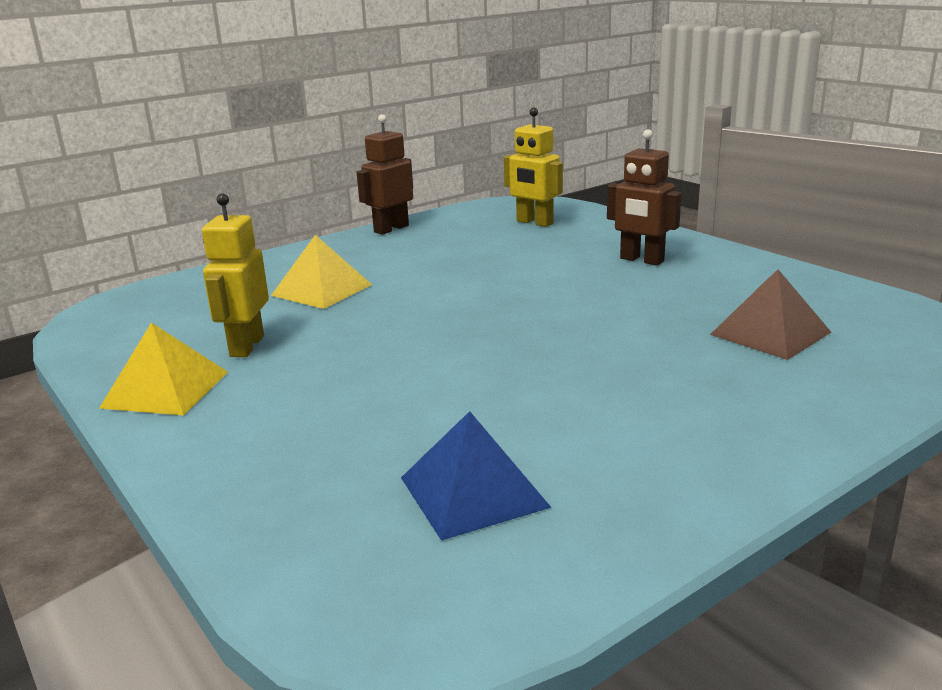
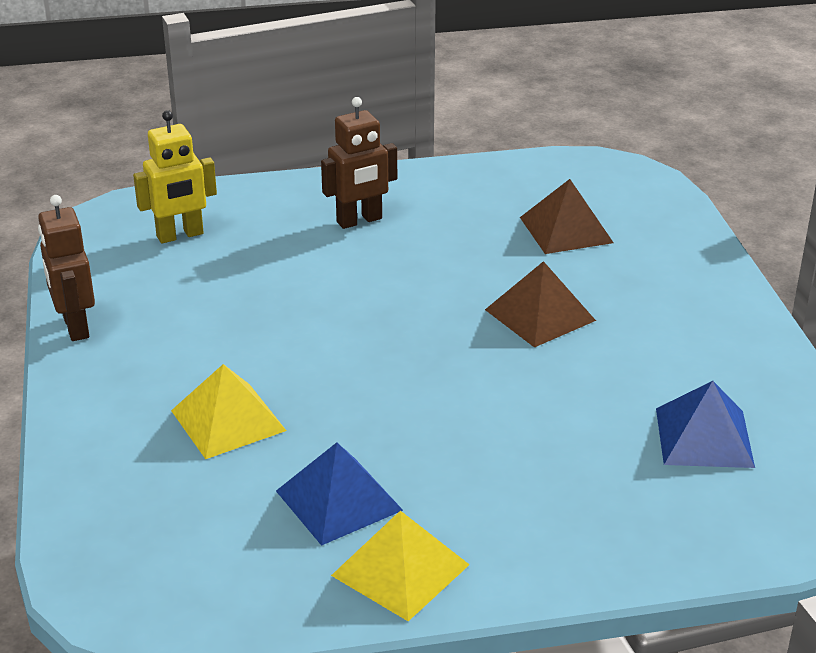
camera: 65 degrees left, 10 degrees up
(246, 346) = (339, 500): yellow robot -> blue pyramid
(599, 356) = (540, 315): none -> brown pyramid

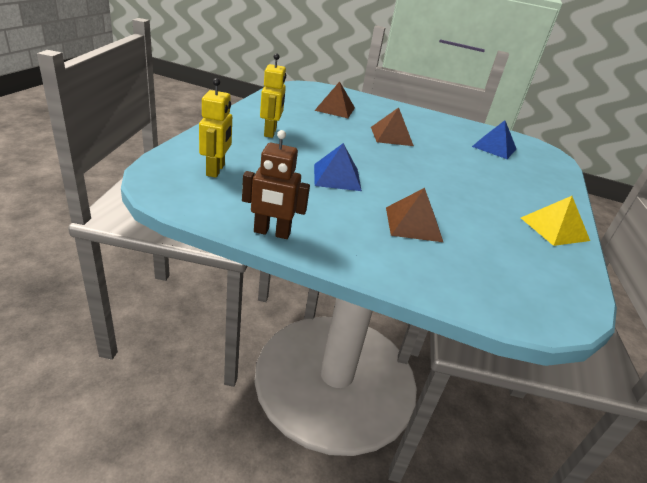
camera: 65 degrees left, 0 degrees up
(228, 420) = (413, 224): yellow pyramid -> brown pyramid
(339, 500) = (497, 222): blue pyramid -> blue pyramid (337, 177)
(359, 221) = (270, 132): brown robot -> yellow robot

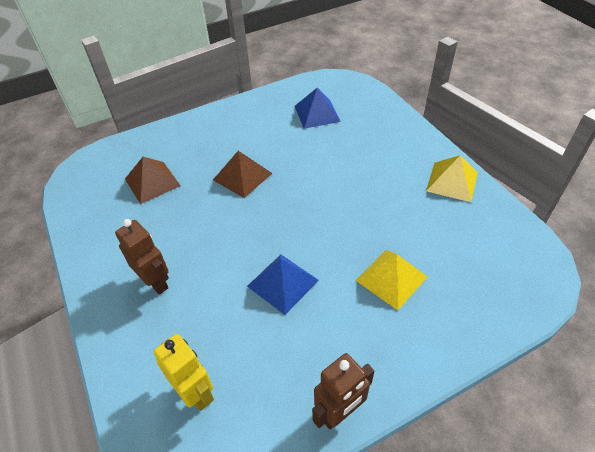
camera: 40 degrees left, 15 degrees up
(270, 132) = (155, 282): yellow robot -> brown robot
(413, 224) = (391, 278): brown pyramid -> yellow pyramid

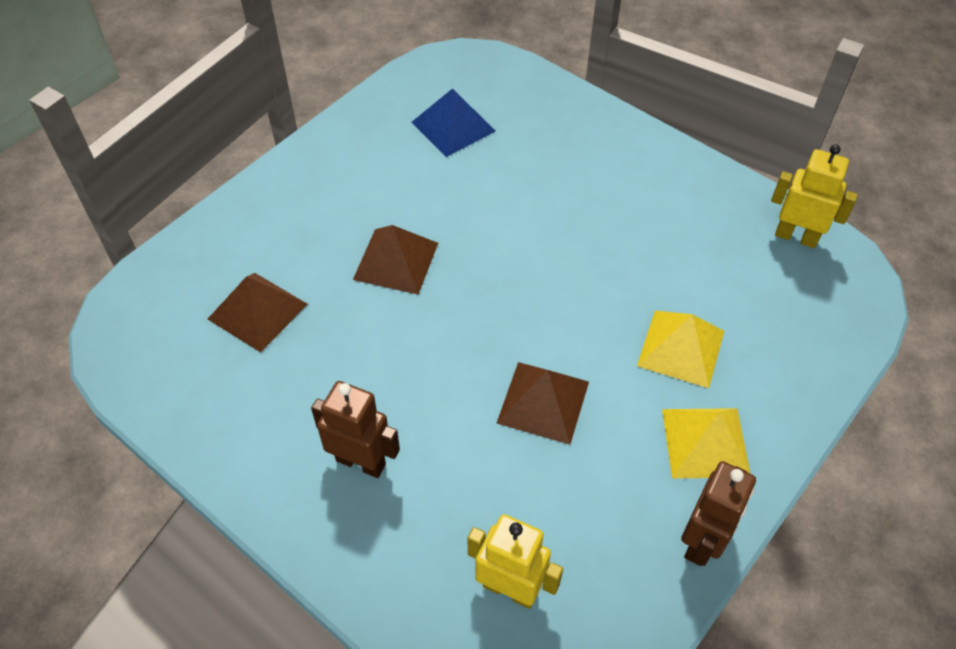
camera: 25 degrees left, 5 degrees up
(282, 283) = (543, 402): blue pyramid -> brown pyramid
(452, 181) = (694, 185): yellow pyramid -> yellow pyramid (705, 442)
(510, 231) = (796, 237): none -> yellow robot

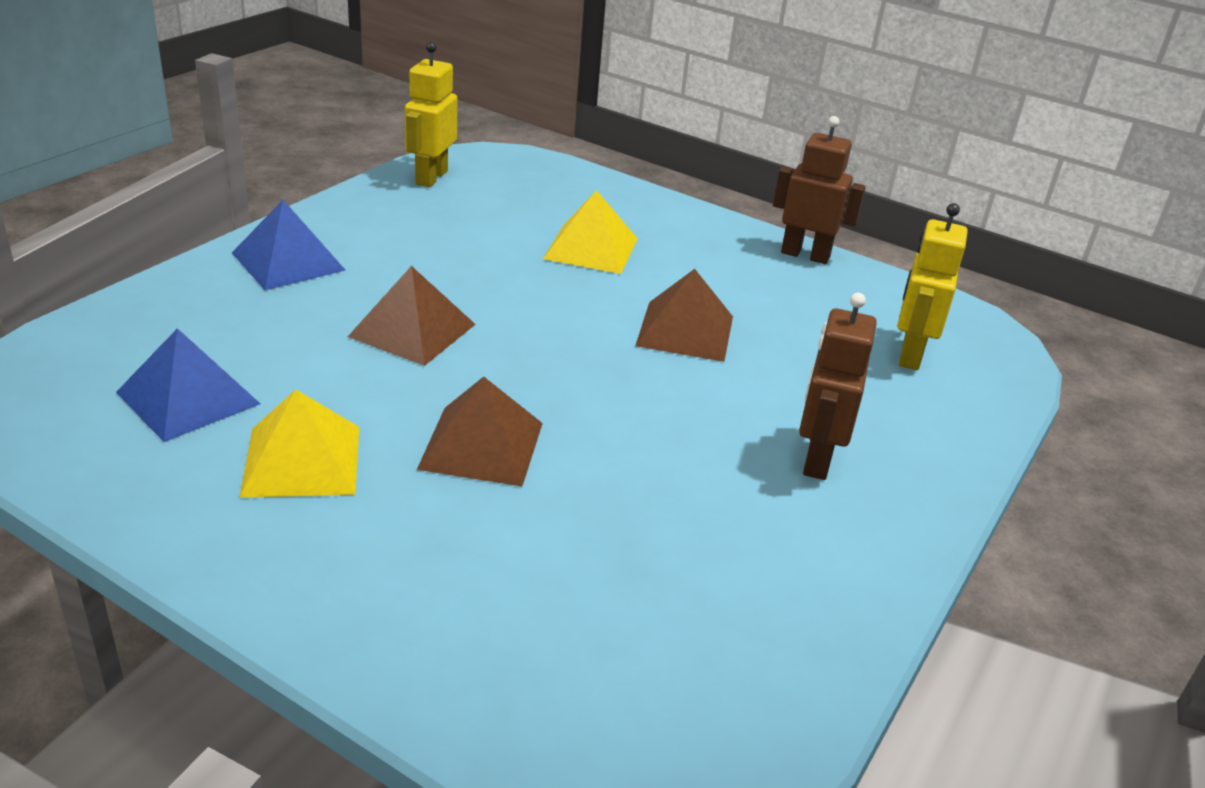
camera: 100 degrees left, 20 degrees down
(257, 311) = (600, 586): brown pyramid -> brown pyramid (412, 330)
(624, 156) = (288, 261): none -> blue pyramid
(705, 442) = (701, 245): yellow pyramid -> yellow pyramid (301, 460)

